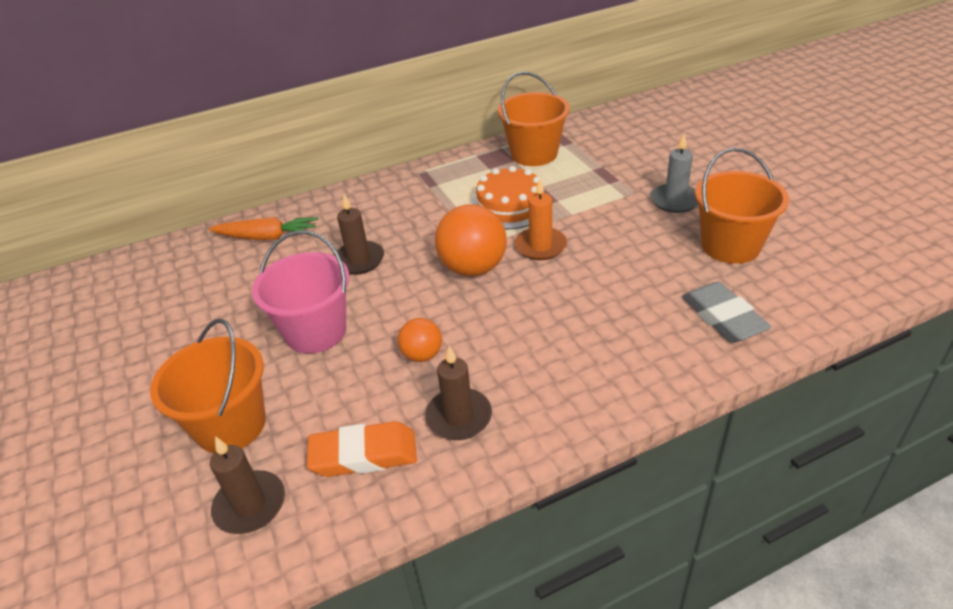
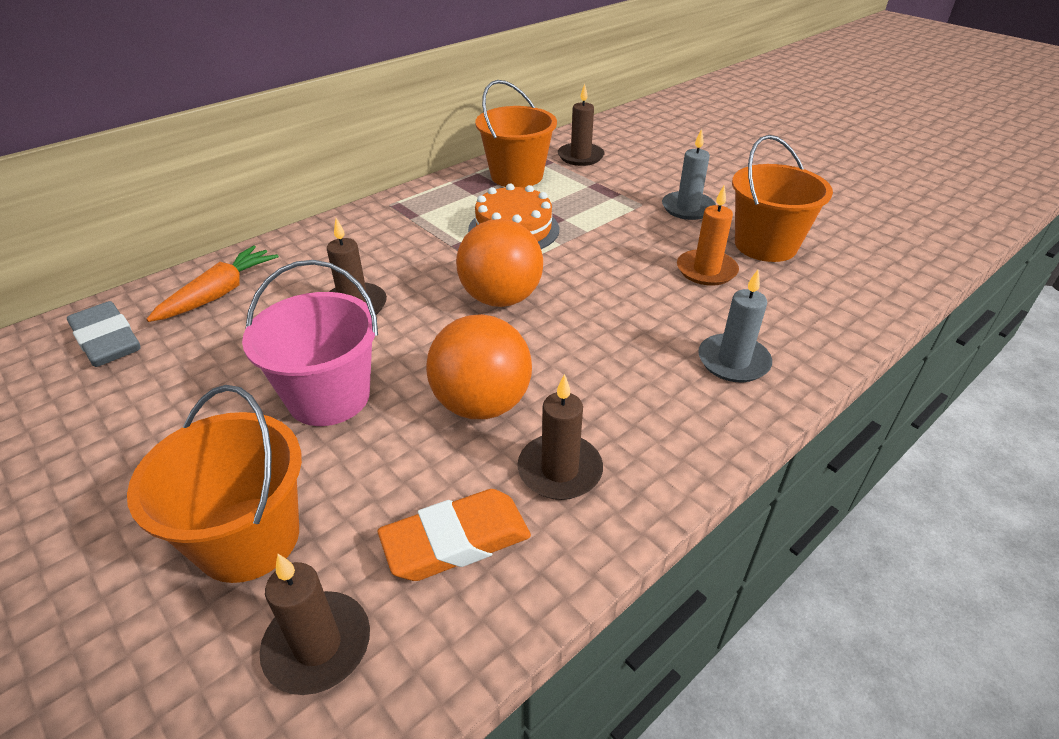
camera: 20 degrees left, 0 degrees up
(268, 237) = (220, 293): orange carrot -> orange carrot turned 45 degrees counterclockwise
(422, 355) = (481, 404): orange ball -> orange ball, size x1.82
(540, 246) = (568, 267): orange candle -> orange candle (706, 270)
(599, 139) = (580, 157): none -> brown candle
(642, 351) = (733, 361): none -> grey candle
(723, 317) = (796, 315): grey eraser -> grey eraser (107, 341)

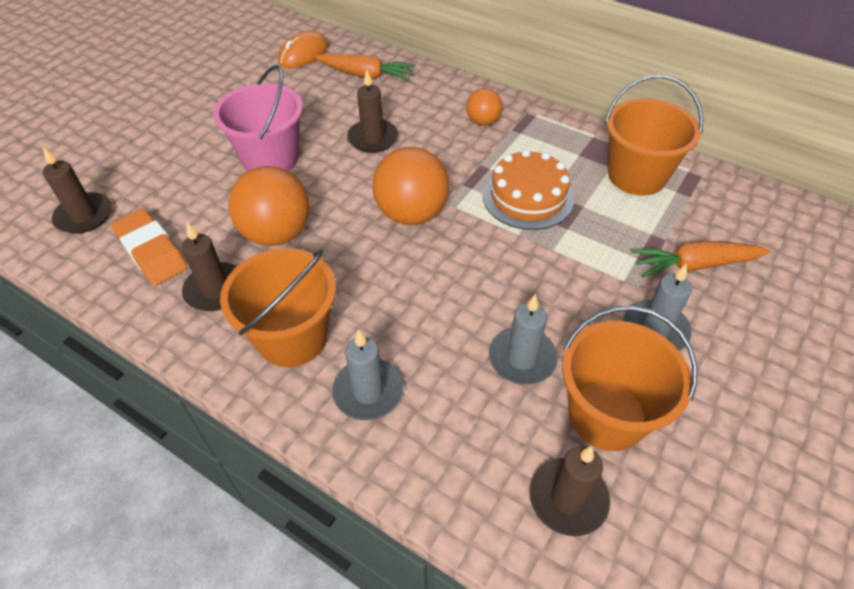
camera: 75 degrees right, 10 degrees up
(107, 341) = (304, 54): grey eraser -> orange mouse
(248, 538) = (152, 167): orange bucket -> orange bucket (292, 337)
(384, 231) = (483, 122): none -> orange ball
(580, 157) = (720, 216): brown candle -> brown candle (568, 498)
(628, 178) = (694, 265): none -> orange carrot
(706, 270) = (522, 358): orange candle -> grey candle

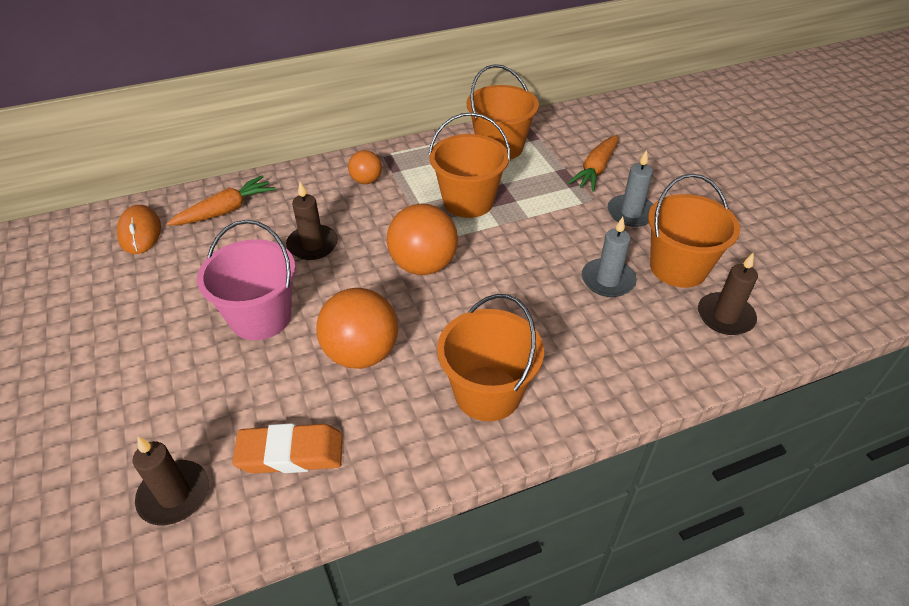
camera: 55 degrees left, 5 degrees down
(215, 289) = (388, 423): brown candle -> none
(368, 391) = (576, 372): grey candle -> none
(528, 197) = (468, 201): orange cake -> orange bucket

